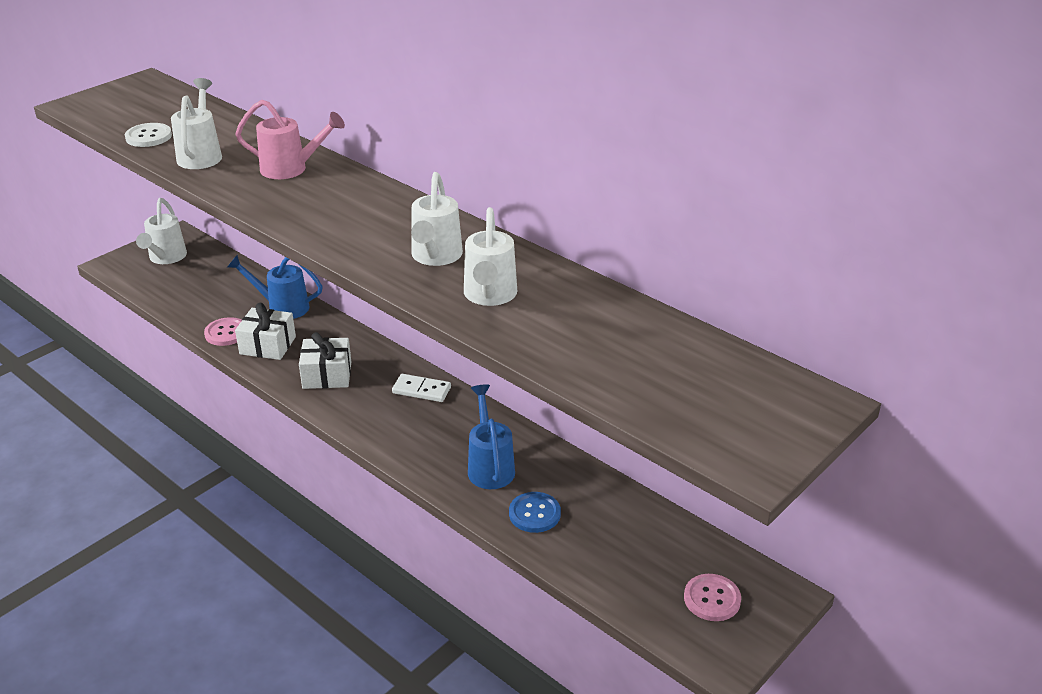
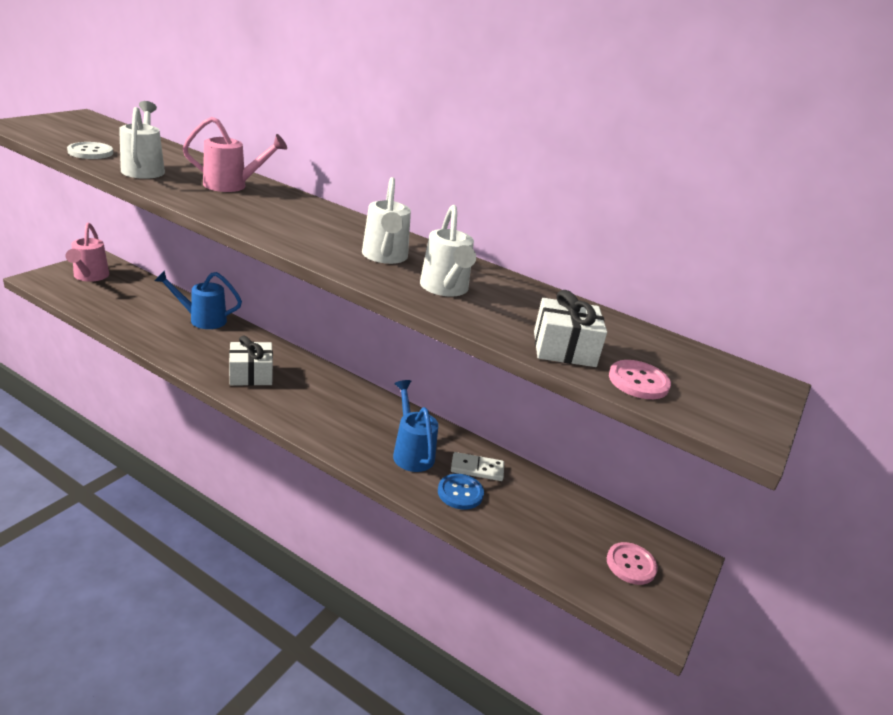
camera: 15 degrees left, 5 degrees down
(166, 258) = (89, 277): white watering can -> pink watering can
(226, 333) = (152, 338): pink button -> pink button (638, 381)
(268, 345) = (192, 349): white gift -> white gift (564, 349)
(421, 390) = (338, 389): white domino -> white domino (477, 469)

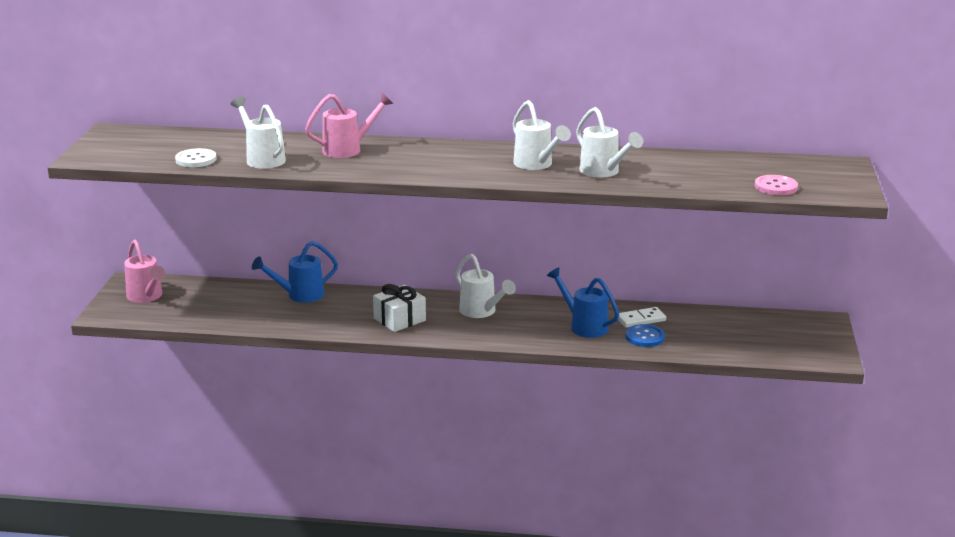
camera: 20 degrees left, 5 degrees down
(332, 396) = (481, 312): none -> white watering can
(564, 349) = (716, 183): white gift -> none
(631, 564) = (793, 336): pink button -> none

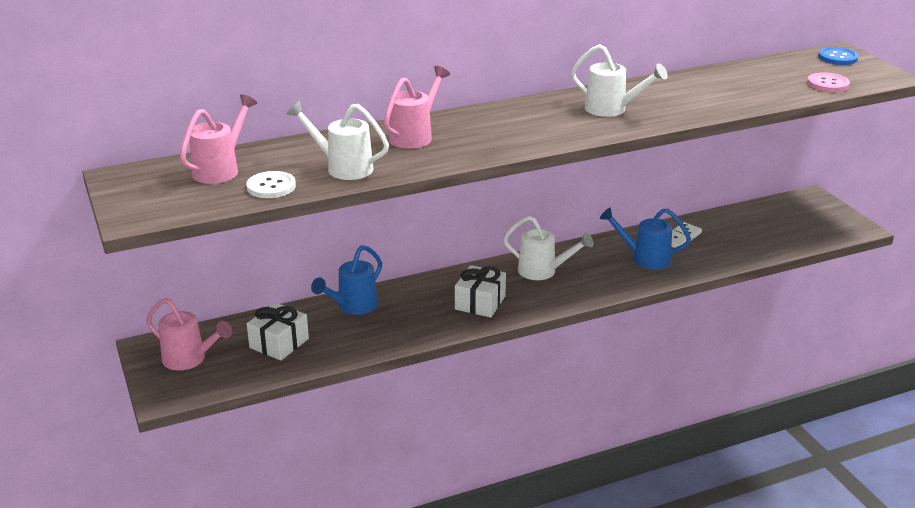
camera: 30 degrees left, 5 degrees up
(180, 141) = (220, 170): none -> pink watering can
(218, 304) = (279, 343): none -> white gift
(603, 172) = (678, 103): white watering can -> none
(645, 337) = (704, 253): blue button -> blue button (837, 58)

